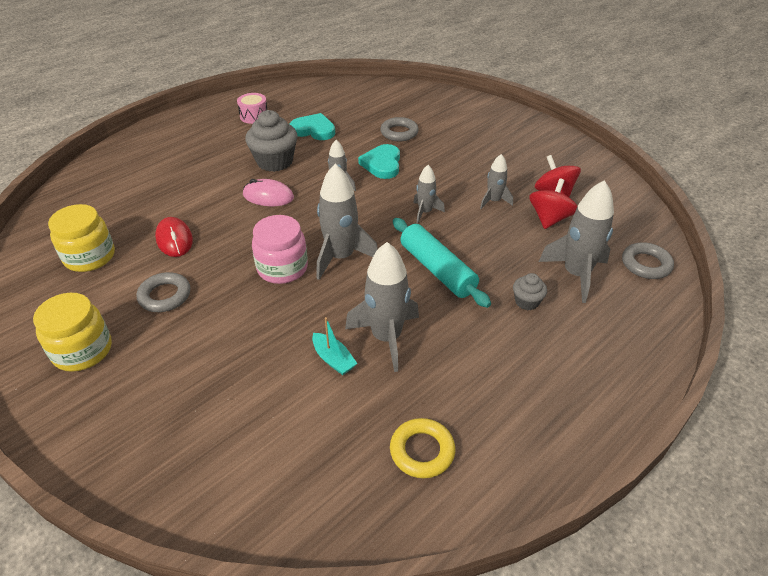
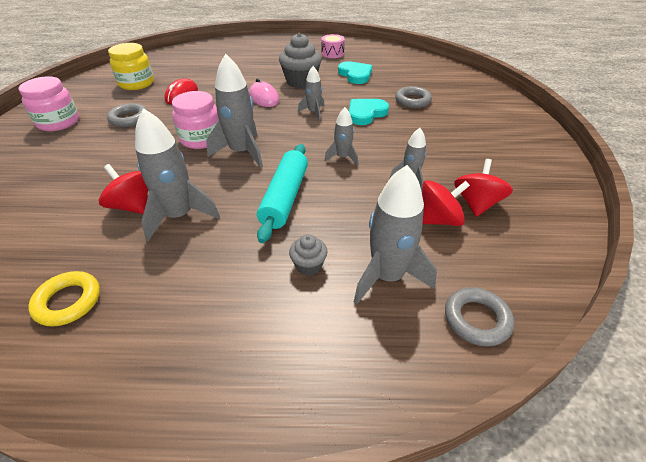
camera: 45 degrees right, 0 degrees up
(83, 351) = (58, 122): yellow jar -> pink jar
(333, 359) = (132, 206): turquoise boat -> red spinning top

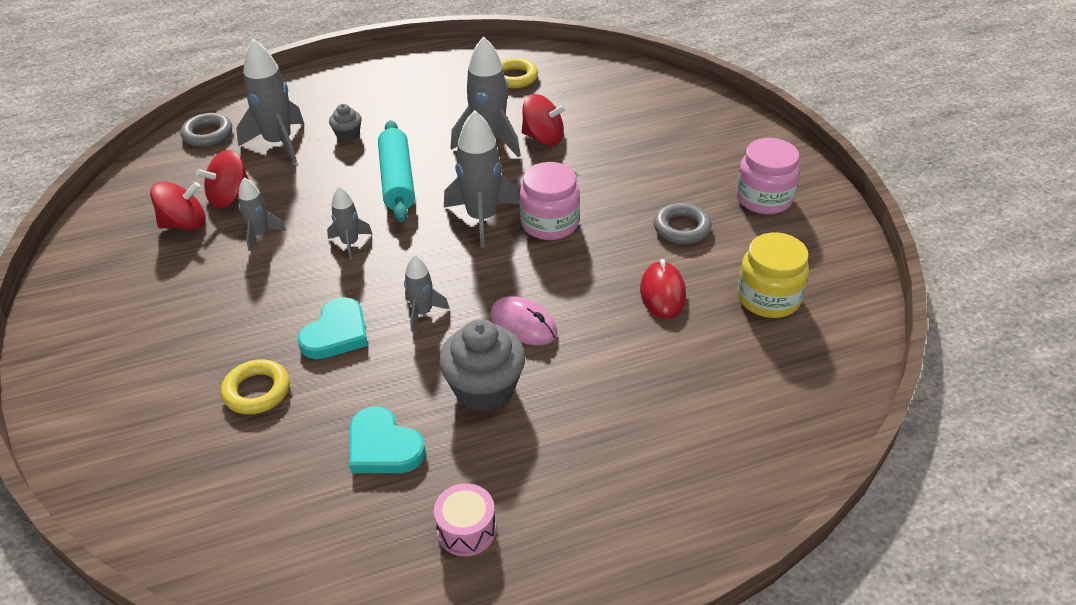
camera: 160 degrees right, 0 degrees up
(412, 100) = (257, 391): grey ring -> yellow ring
(476, 204) = (184, 224): red spinning top -> red spinning top turned 105 degrees counterclockwise

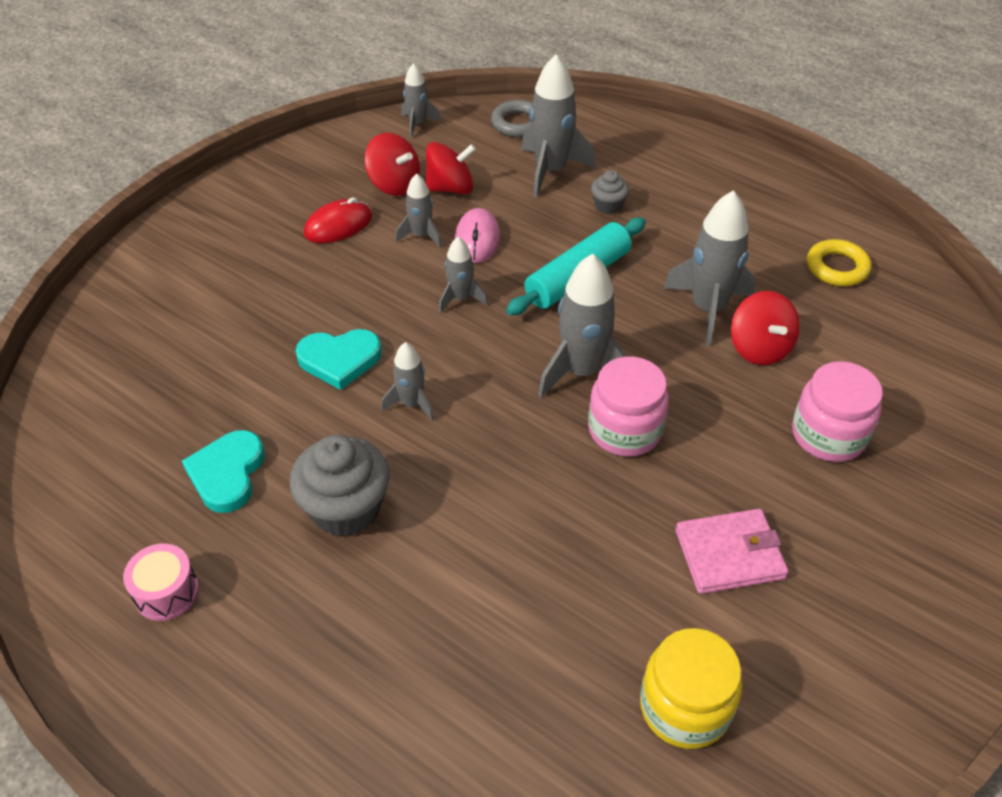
camera: 55 degrees right, 5 degrees up
(133, 182) = (417, 124): none -> grey rocket
(230, 197) = (450, 188): red spinning top -> red spinning top turned 150 degrees clockwise
(257, 391) = (236, 351): yellow ring -> none
(523, 324) = (456, 491): pink mouse -> pink mouse (477, 239)
(662, 293) = (603, 591): red mouse -> red mouse (338, 225)
(681, 228) = (729, 554): grey ring -> pink wallet
(764, 198) = (868, 615): pink jar -> pink jar (828, 435)

